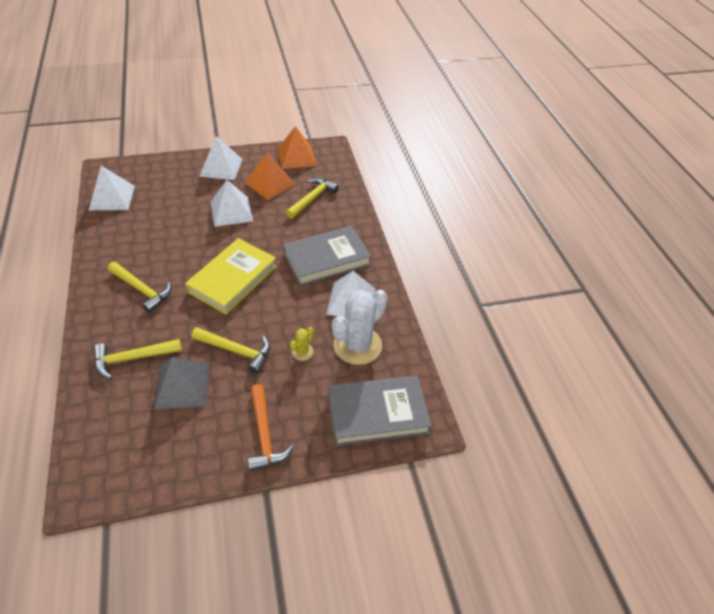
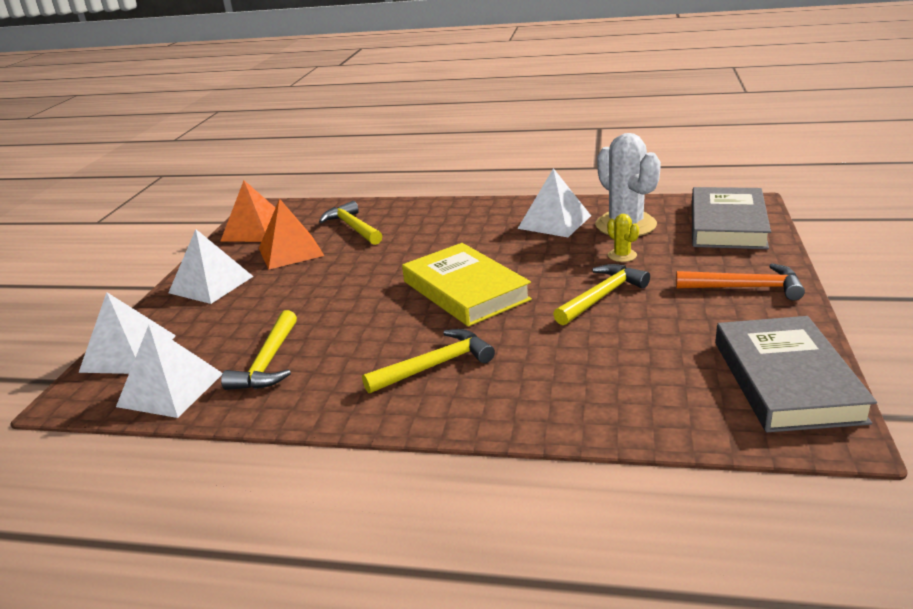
camera: 60 degrees left, 20 degrees down
(132, 358) = (580, 379): yellow hammer -> yellow hammer (268, 362)
(182, 386) = (649, 339): grey pyramid -> none
(231, 211) = (322, 283): white pyramid -> white pyramid (128, 353)
(326, 259) = (473, 229): grey book -> grey book (786, 380)

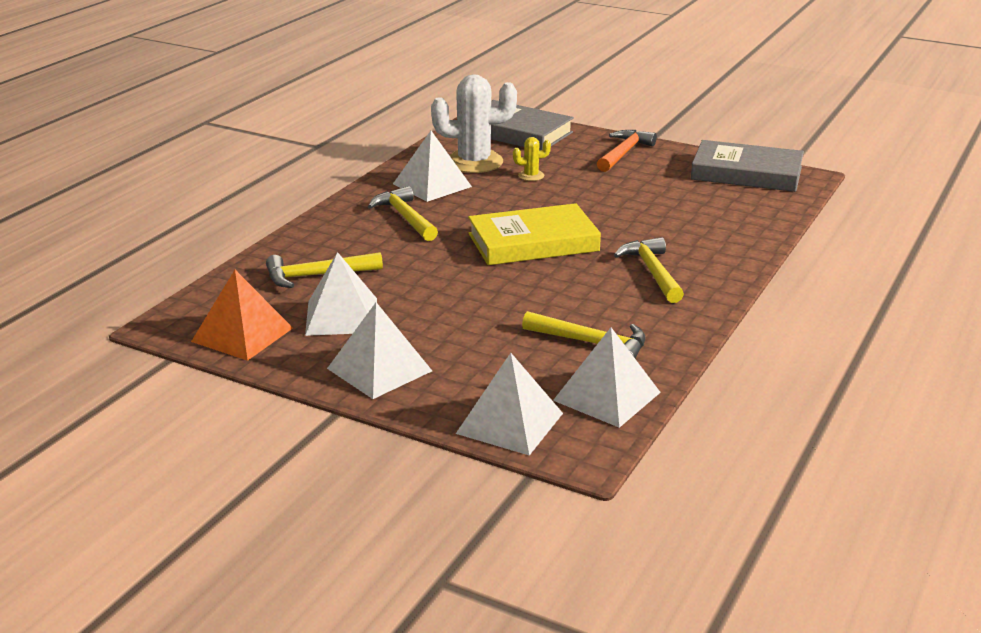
camera: 75 degrees left, 0 degrees up
(291, 251) = (341, 316): orange pyramid -> white pyramid
(602, 296) = (594, 196): yellow hammer -> yellow hammer (405, 217)

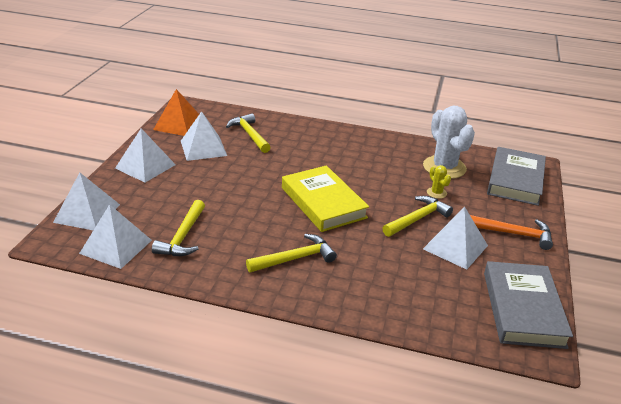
camera: 75 degrees right, 5 degrees up
(405, 217) = (339, 152): yellow hammer -> yellow hammer (417, 218)
(432, 185) = (394, 156): white pyramid -> white pyramid (455, 247)

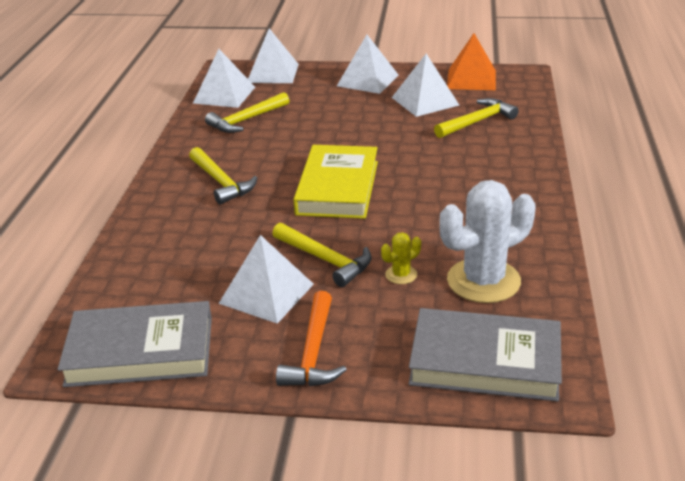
camera: 85 degrees right, 0 degrees up
(183, 237) = (246, 120): yellow hammer -> yellow hammer turned 45 degrees counterclockwise
(323, 202) = (338, 187): yellow book -> yellow book turned 45 degrees counterclockwise

